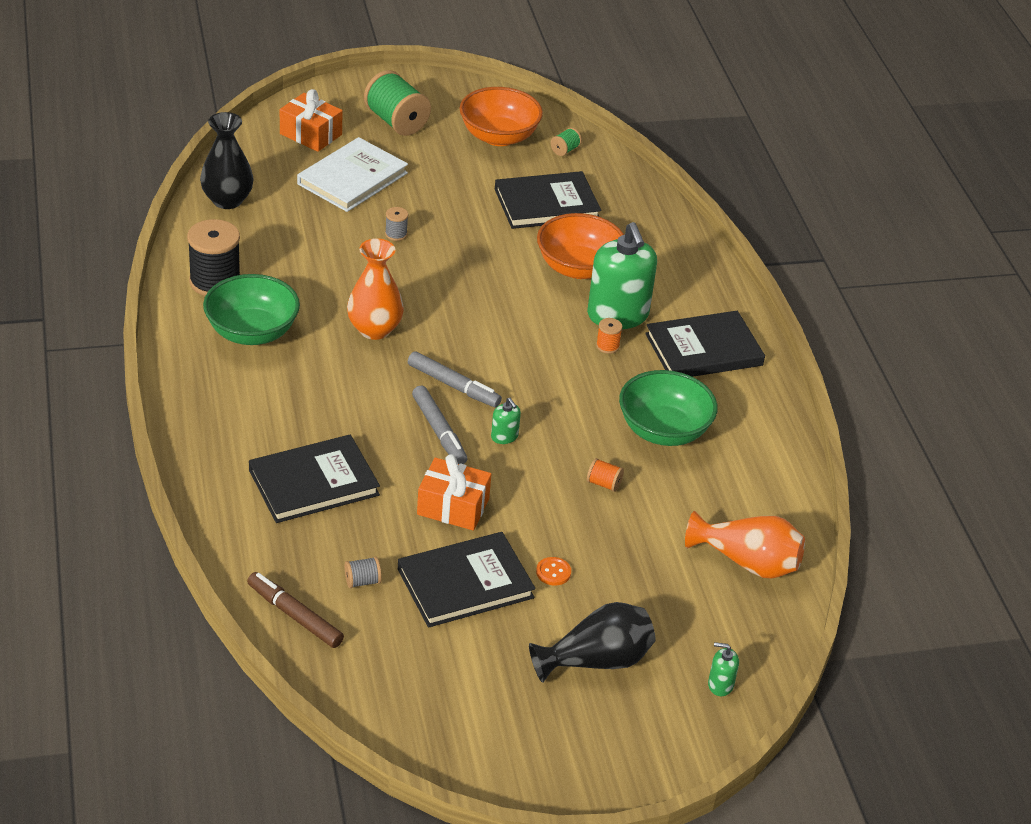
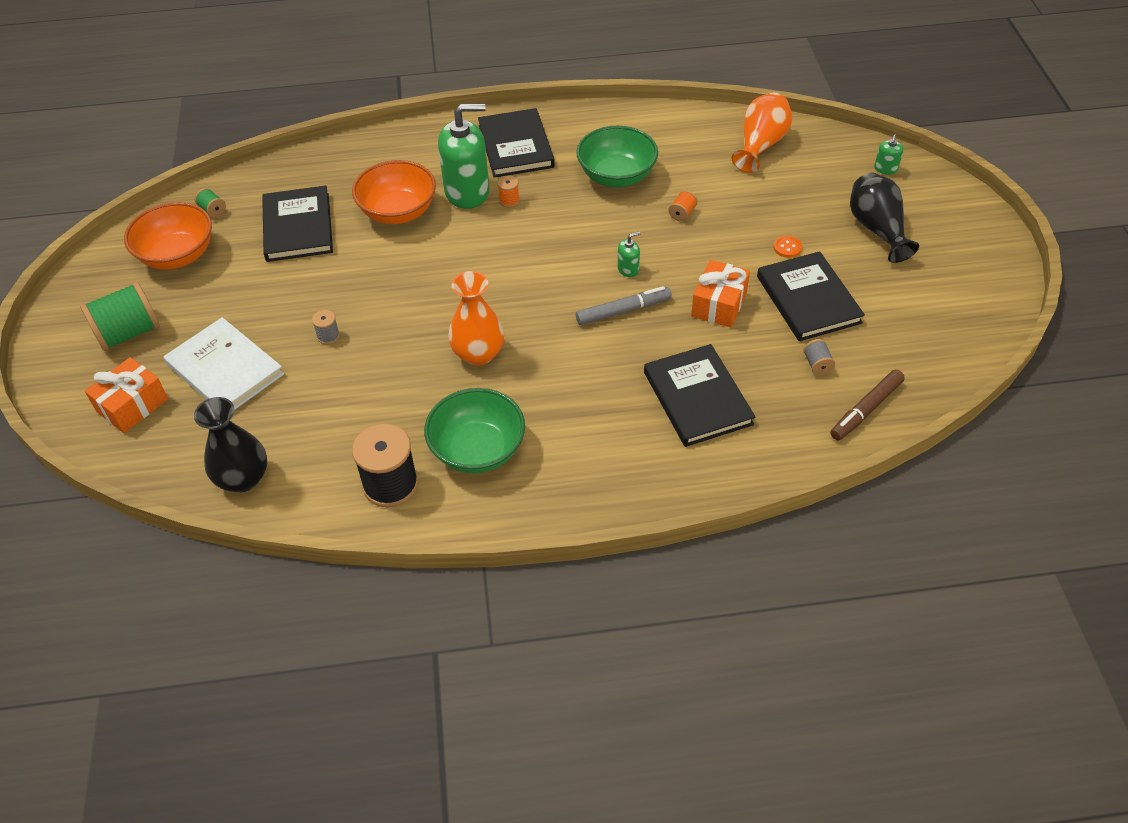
camera: 80 degrees left, 10 degrees up
(453, 386) = (561, 299): grey marker -> none

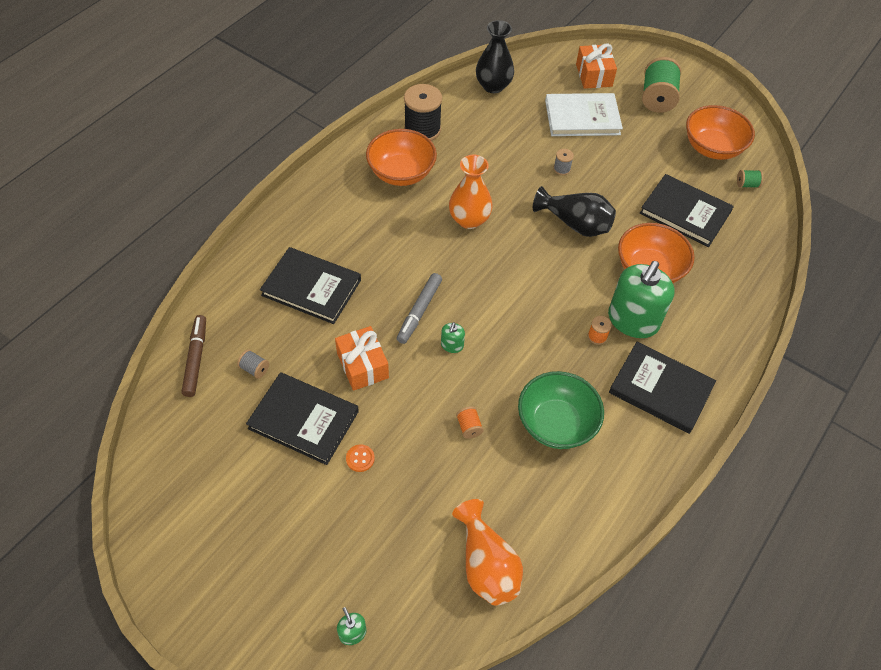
camera: 130 degrees right, 5 degrees up
(477, 450) = (401, 173): green bowl -> orange bowl
(877, 229) = (304, 541): black vase -> black vase (575, 224)

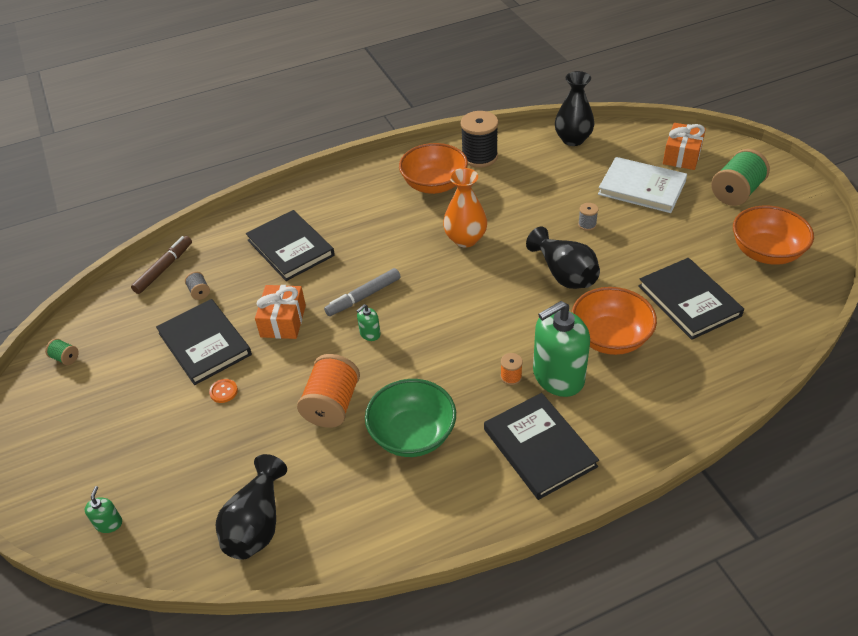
camera: 35 degrees right, 10 degrees down
(469, 427) = (332, 405): orange spool -> orange spool, size x2.19
(486, 564) = (257, 524): orange vase -> black vase
(747, 184) = (781, 297): green spool -> green spool (65, 358)

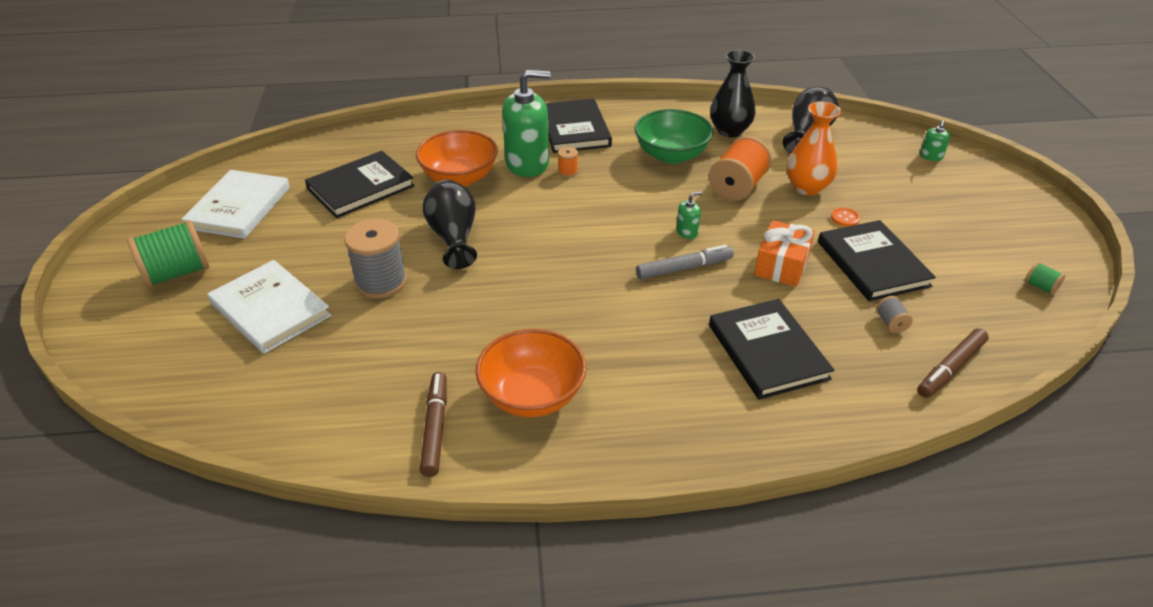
camera: 165 degrees left, 5 degrees down
(465, 239) = (535, 303): orange vase -> orange vase (807, 187)
(479, 157) = (435, 428): black spool -> brown marker
(573, 139) = (273, 417): black vase -> black vase (730, 131)
(587, 224) = (381, 282): grey spool -> grey spool, size x2.19
(682, 156) = (167, 340): orange gift -> none
(689, 301) = (360, 187): black book -> black book turned 60 degrees clockwise
(765, 252) = (239, 207): orange bowl -> white book

